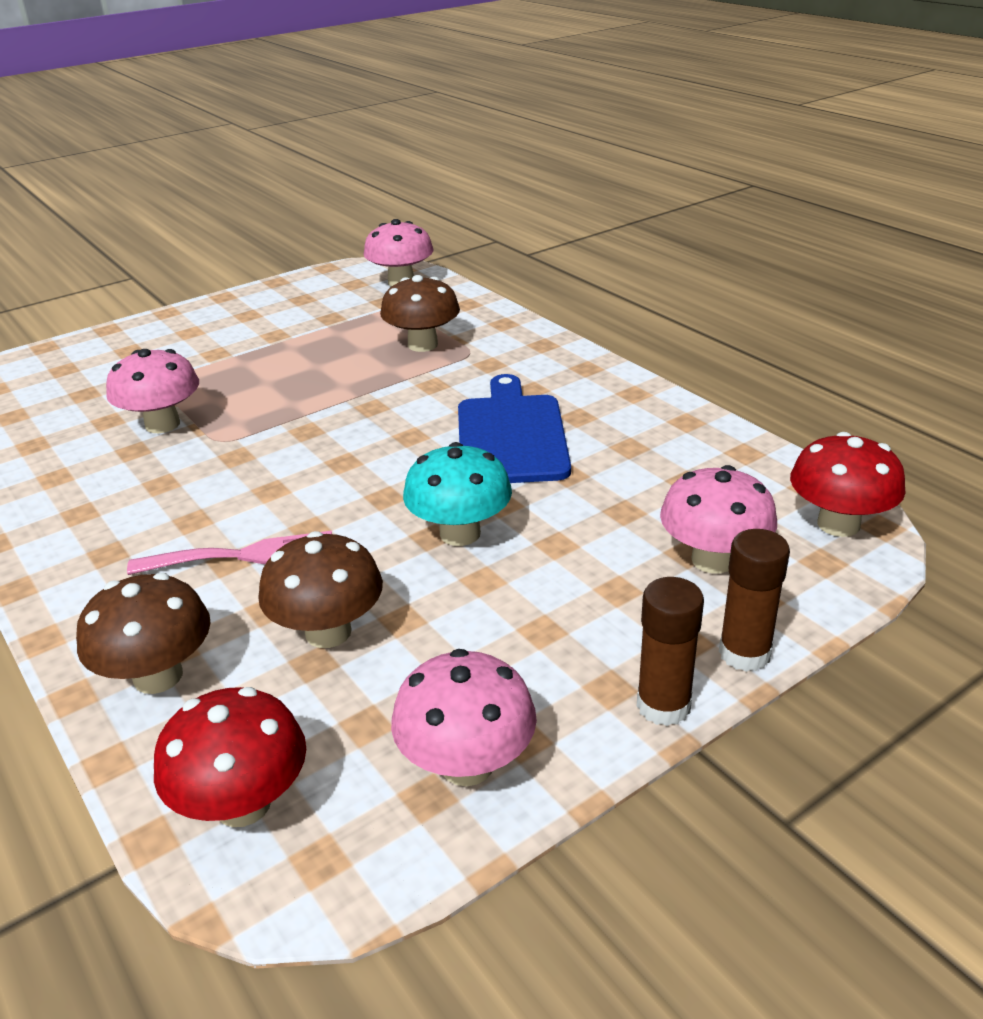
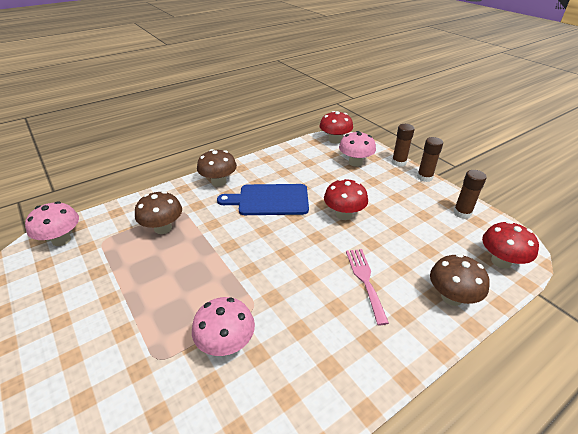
camera: 90 degrees left, 5 degrees up
(328, 632) = (411, 247): brown mushroom -> brown mushroom (219, 182)
(460, 533) = (344, 214): turquoise mushroom -> red mushroom
(467, 764) = (462, 213): pink mushroom -> brown glue stick

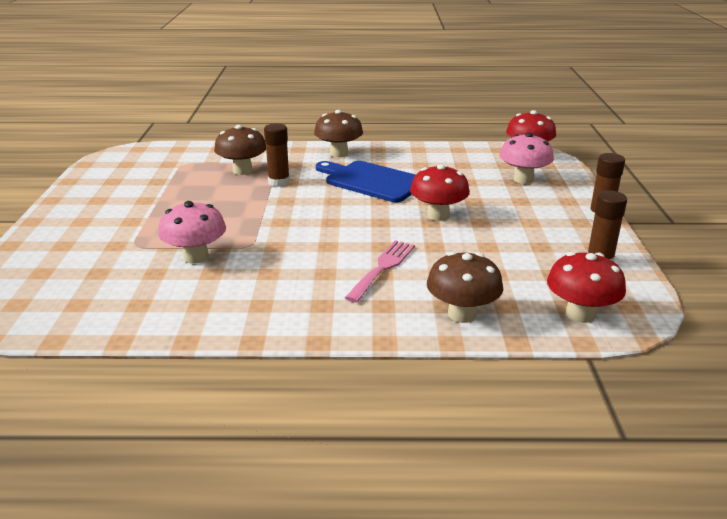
camera: 35 degrees right, 10 degrees down
(61, 240) = (155, 154): pink mushroom -> none
(399, 162) = (585, 195): brown glue stick -> brown glue stick (279, 182)

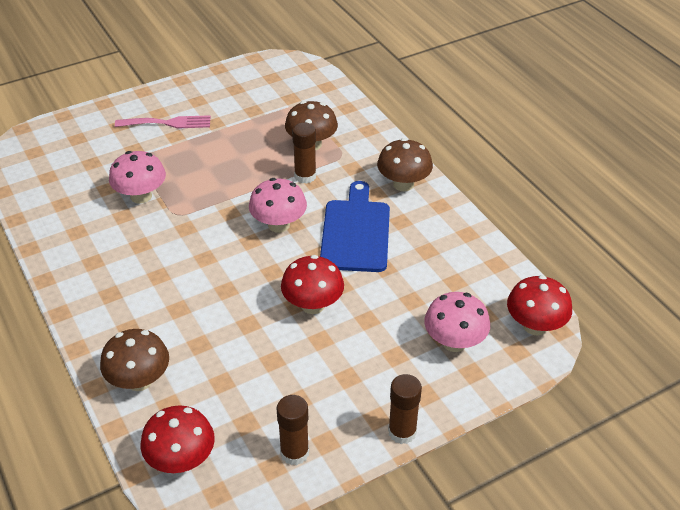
camera: 60 degrees right, 15 degrees up
(325, 206) = (278, 225): none -> pink mushroom
(383, 268) = (187, 305): pink fork -> pink fork (168, 123)

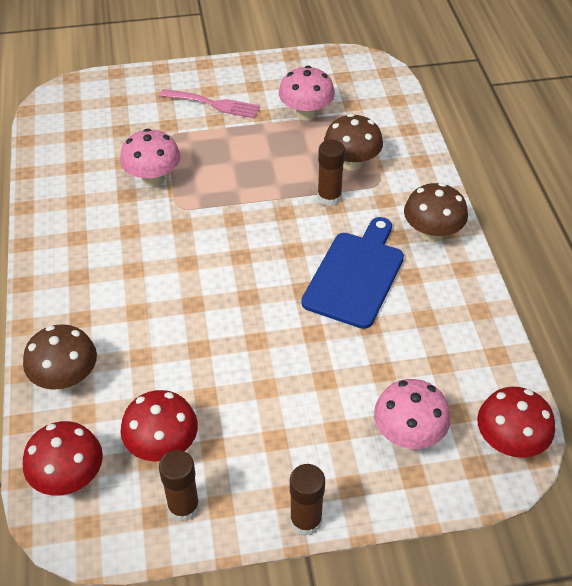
camera: 20 degrees right, 5 degrees up
(278, 225) = (278, 245): pink mushroom -> pink mushroom (306, 113)
(313, 305) = (274, 346): red mushroom -> red mushroom (162, 446)

